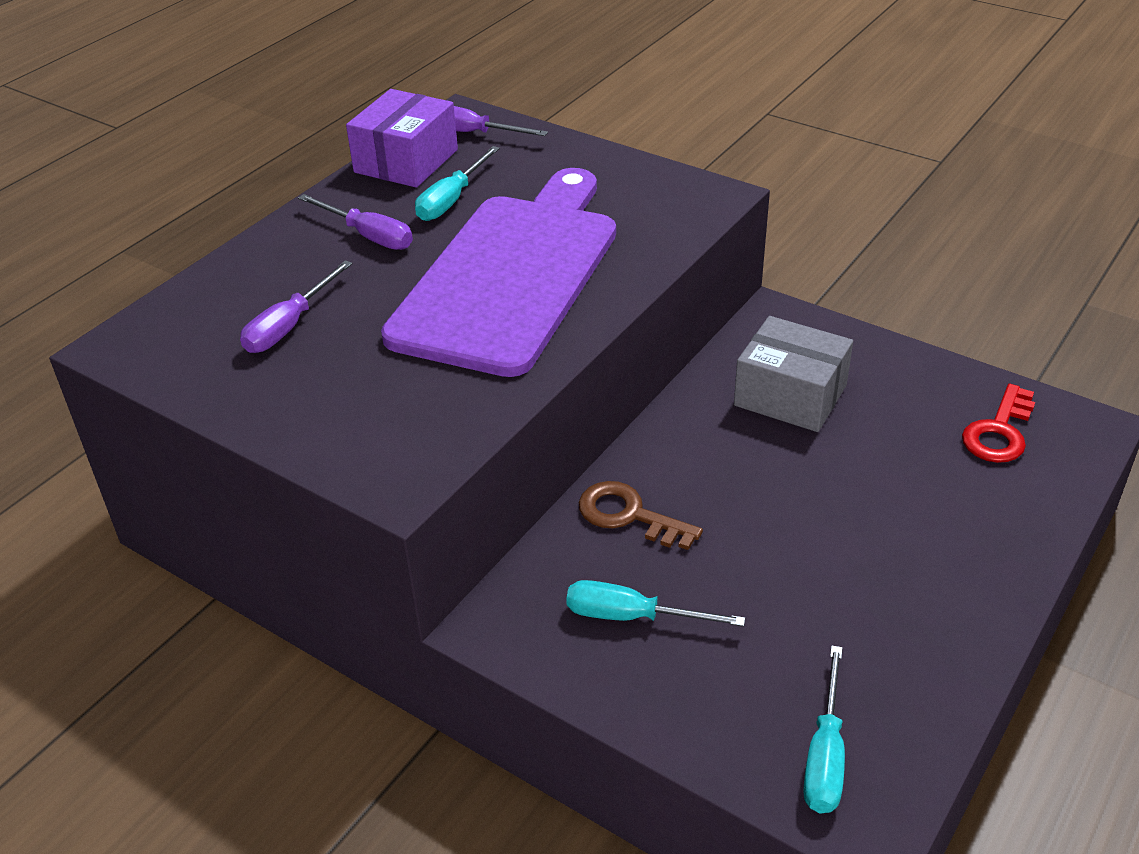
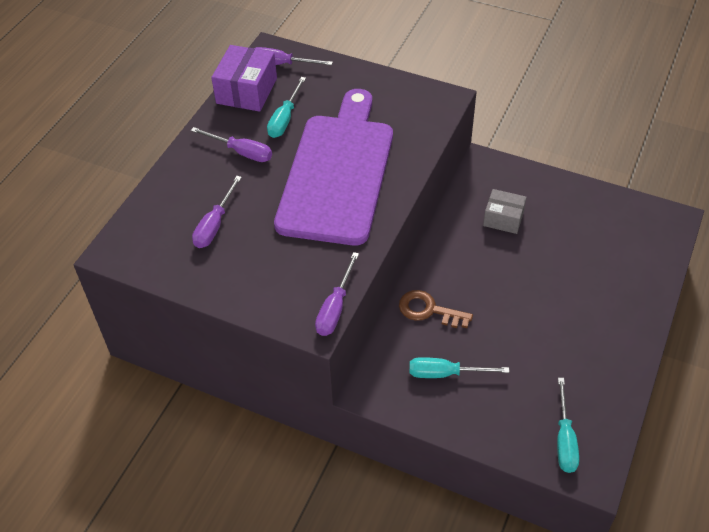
camera: 10 degrees left, 10 degrees up
(441, 462) = (335, 308): none -> purple screwdriver
(790, 395) = (503, 219): grey box -> grey box, size x0.66
(999, 432) = (624, 229): red key -> none

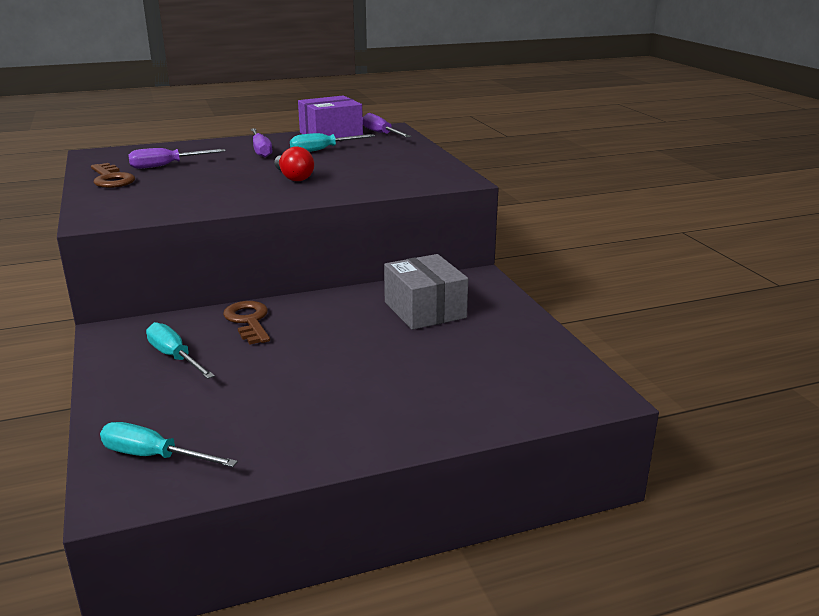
camera: 45 degrees right, 25 degrees down
(214, 273) = (111, 179): none -> brown key
(335, 308) = (124, 220): purple screwdriver -> none
(338, 172) = (293, 177): purple cutting board -> red light bulb
(503, 219) = (424, 310): grey box -> grey box, size x1.52
(564, 439) = (153, 456): turquoise screwdriver -> turquoise screwdriver turned 60 degrees clockwise

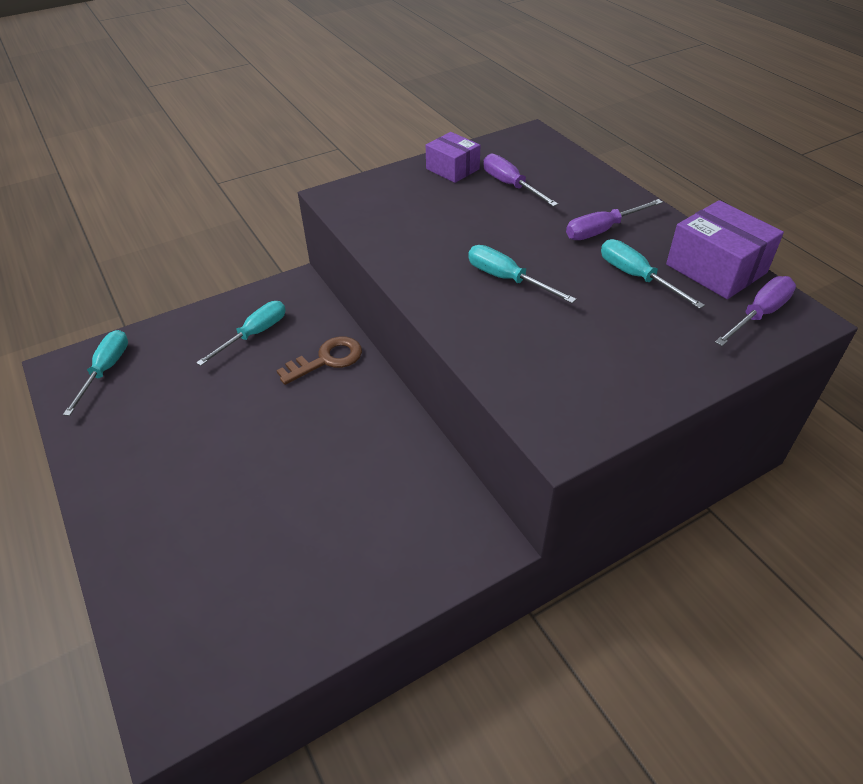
camera: 80 degrees right, 20 degrees up
(111, 179) = (452, 169): brown key -> purple box
(293, 177) = (507, 279): red light bulb -> turquoise screwdriver
(424, 310) = (374, 496): grey box -> none

